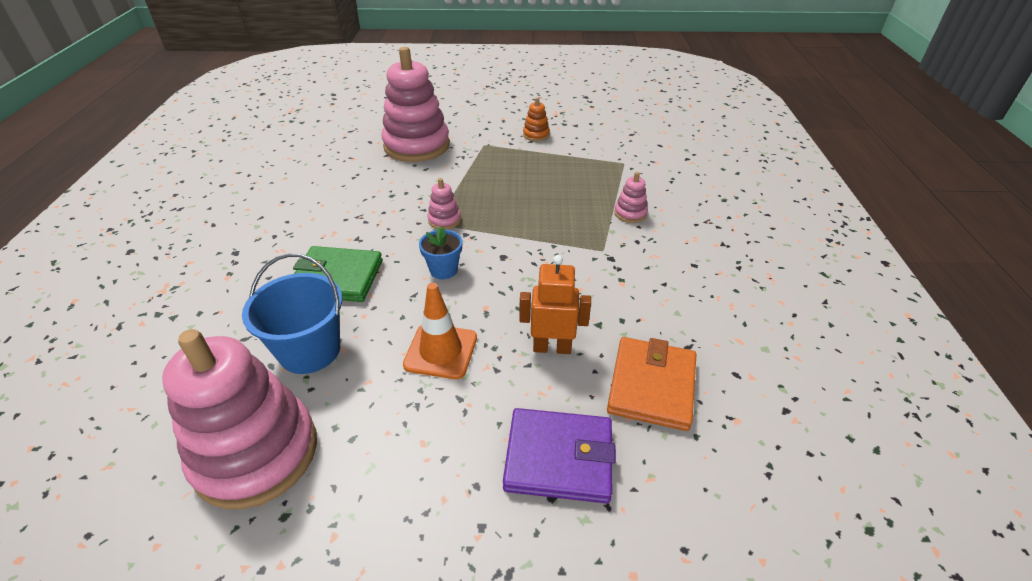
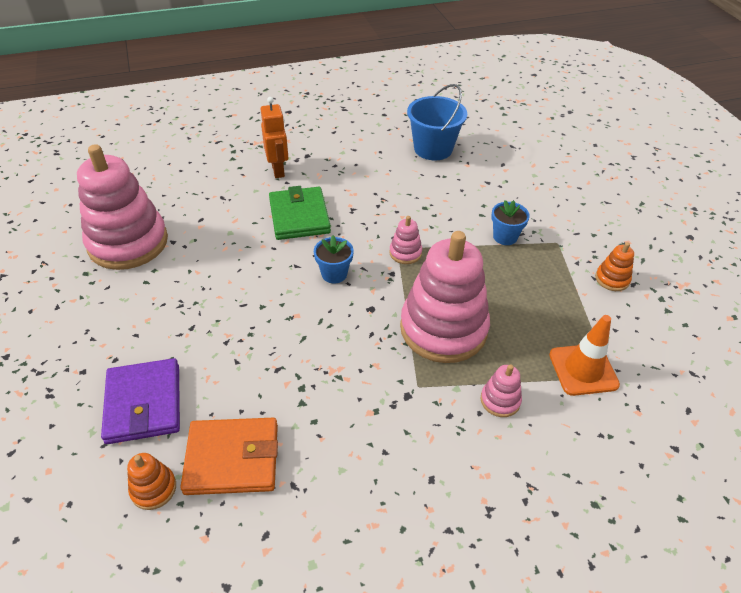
camera: 70 degrees right, 5 degrees up
(310, 350) = (219, 232): blue bucket -> blue bucket (433, 149)
(416, 146) = (518, 196): pink stacking toy -> pink stacking toy (443, 328)
(441, 351) = (237, 302): orange traffic cone -> orange traffic cone (583, 369)
(461, 165) = (505, 237): none -> blue flower pot
(552, 347) = (260, 373): orange robot -> orange robot (278, 170)
(676, 458) = (153, 489): none -> orange stacking toy

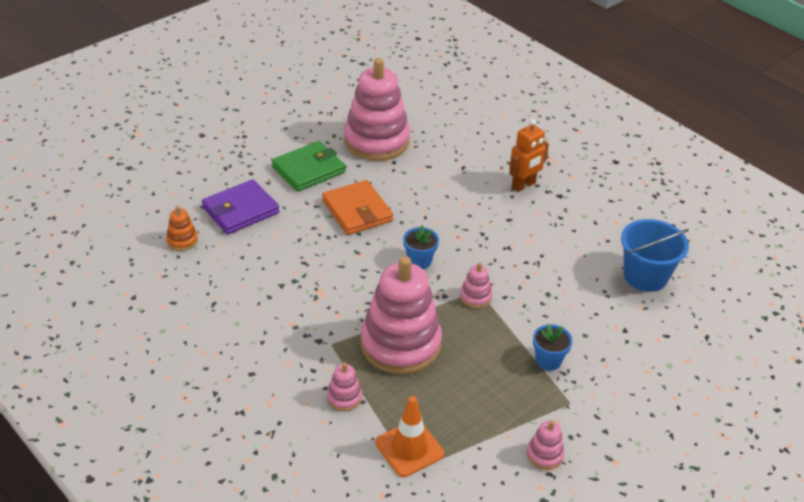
camera: 65 degrees right, 5 degrees down
(232, 458) = (219, 267): orange wallet -> orange wallet (357, 211)
(299, 216) = (473, 218): green wallet -> green wallet (308, 169)
(612, 279) = (544, 455): orange stacking toy -> pink stacking toy

